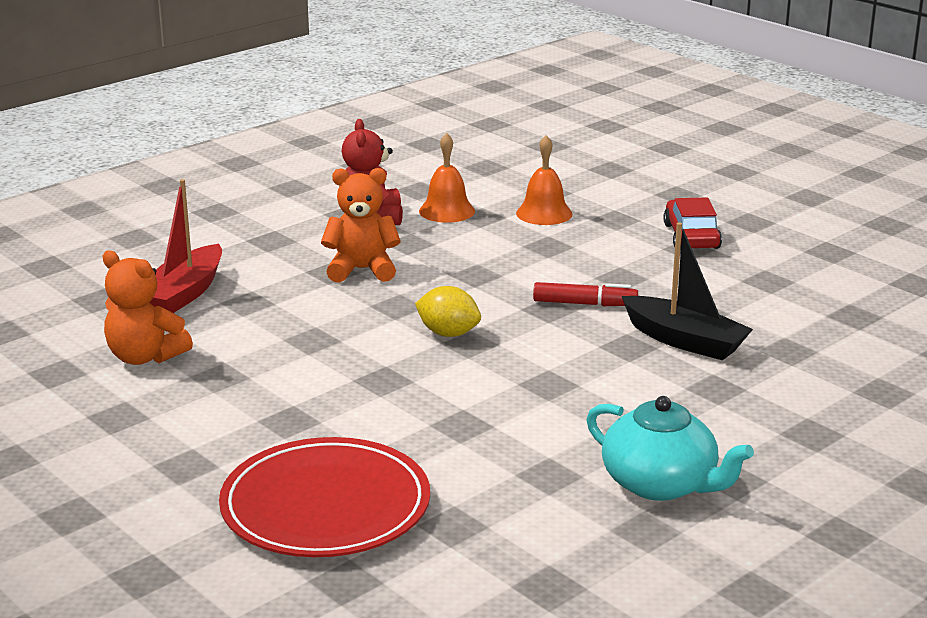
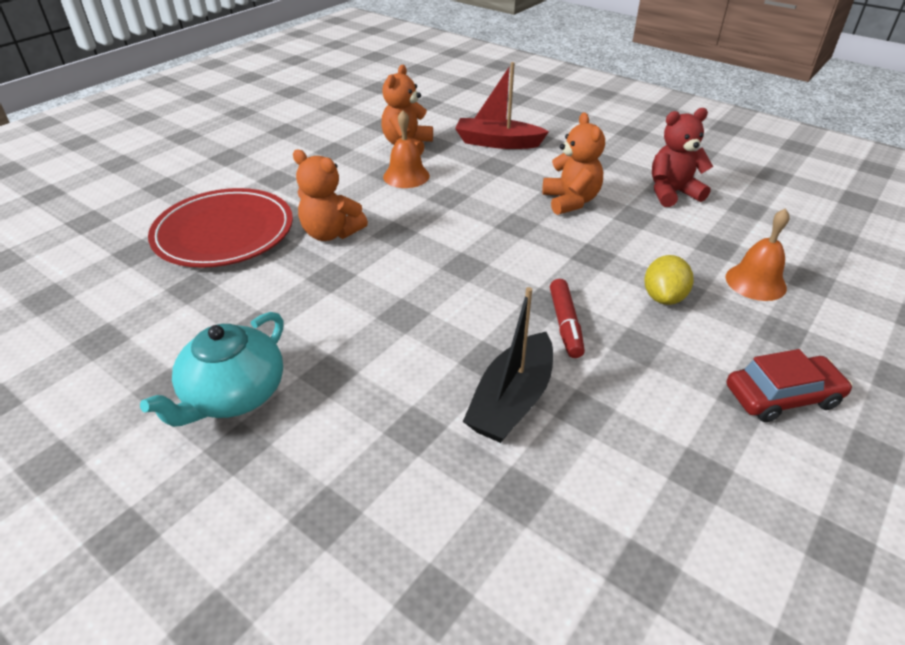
camera: 80 degrees right, 15 degrees up
(365, 423) = (331, 233): none -> orange teddy bear
(447, 211) = (714, 226): orange bell -> orange bell (406, 176)
(448, 333) = (477, 253): yellow lemon -> yellow lemon (663, 297)

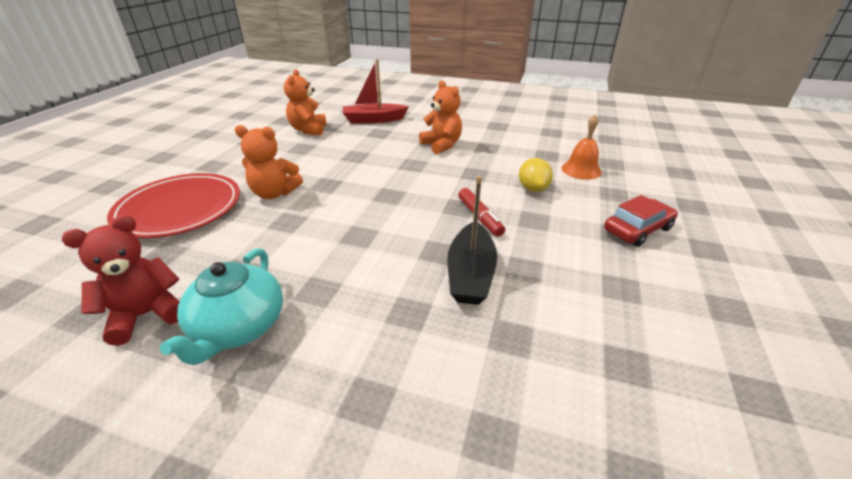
camera: 20 degrees left, 5 degrees down
(406, 176) = (317, 148): orange bell -> none
(672, 193) = (502, 131): red teddy bear -> red teddy bear (146, 315)

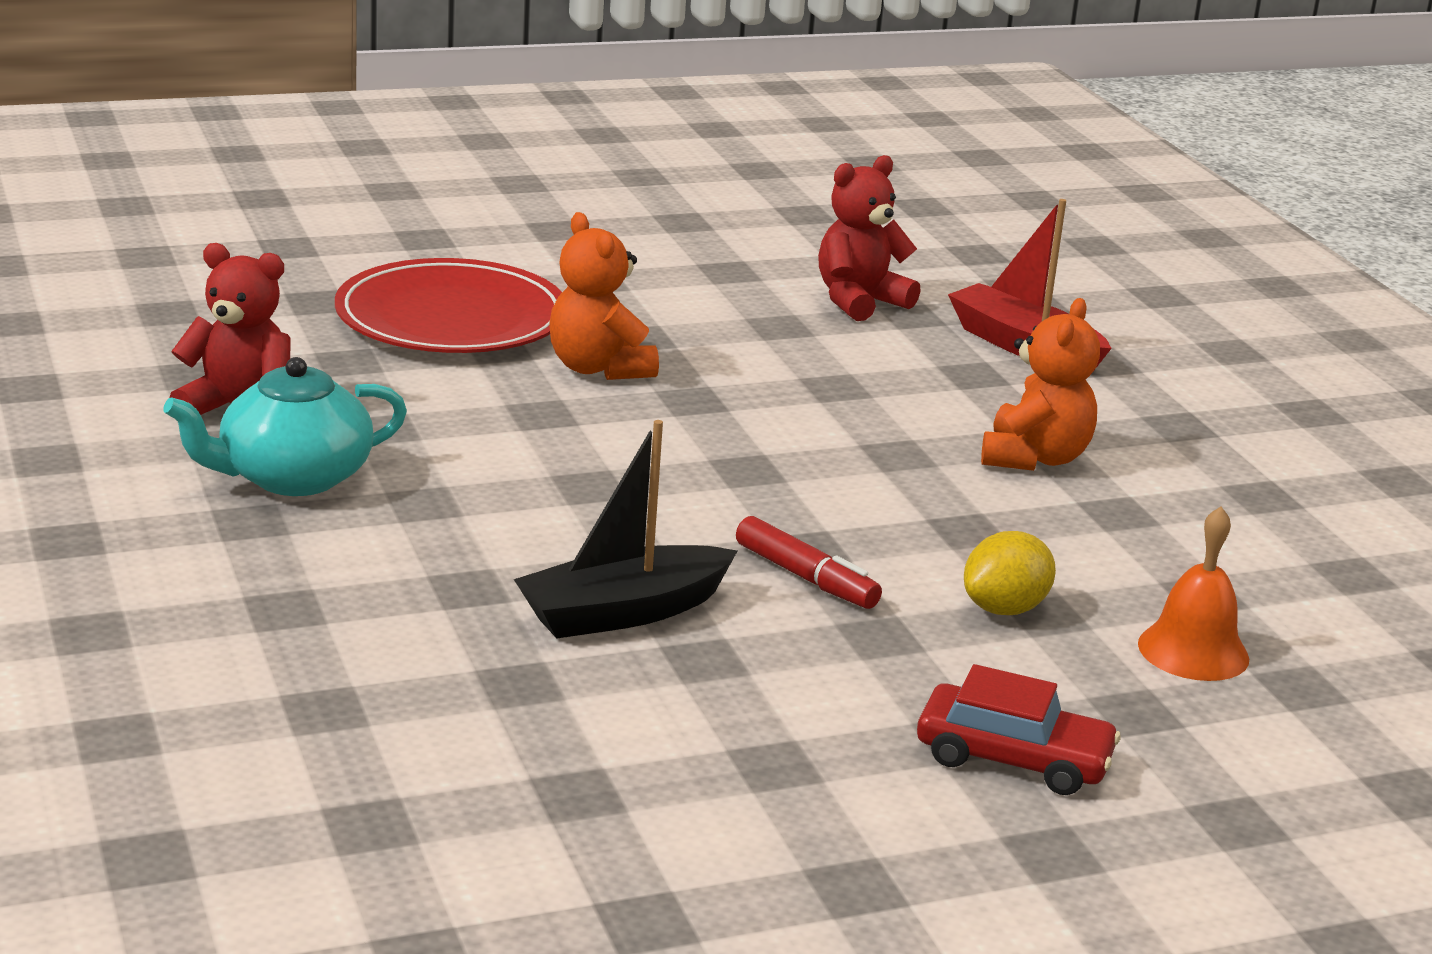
camera: 50 degrees right, 10 degrees down
(308, 130) = (859, 301): orange teddy bear -> red teddy bear
(480, 217) = (805, 577): red marker -> red marker turned 75 degrees counterclockwise

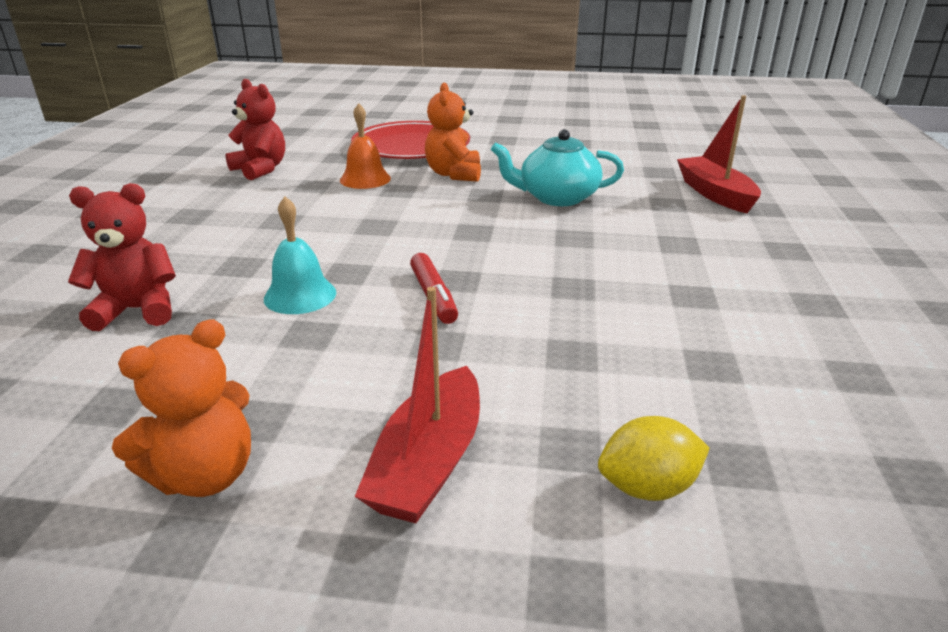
camera: 30 degrees right, 5 degrees up
(292, 477) = (238, 200): turquoise teapot -> turquoise teapot (557, 197)
(623, 612) = (300, 295): black boat -> turquoise bell
(859, 301) = (634, 162): red teddy bear -> red teddy bear (137, 310)
(1004, 609) = (544, 343): yellow lemon -> yellow lemon (647, 487)
(1013, 758) = (428, 462): red car -> red boat
(1034, 458) = (662, 253): orange teddy bear -> orange teddy bear (205, 475)
(1193, 651) = (664, 408): orange bell -> orange bell (365, 179)

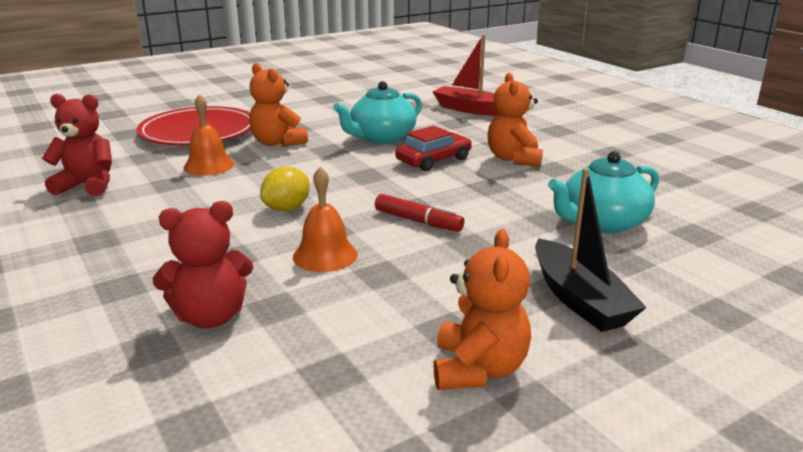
camera: 40 degrees left, 5 degrees down
(137, 310) = (211, 317): red teddy bear -> red teddy bear turned 150 degrees counterclockwise
(300, 295) = (325, 255): turquoise bell -> orange bell
(428, 462) = (579, 299): red boat -> black boat
(567, 238) = (433, 160): none -> red car
(629, 386) = (602, 223): none -> turquoise teapot
(647, 487) = (682, 260): yellow lemon -> yellow lemon (287, 208)
(661, 267) = (513, 159): none -> orange teddy bear

